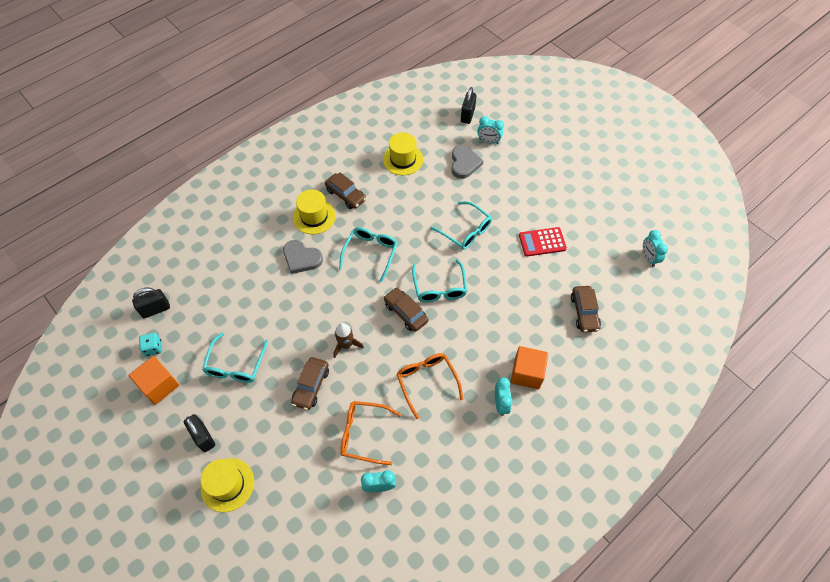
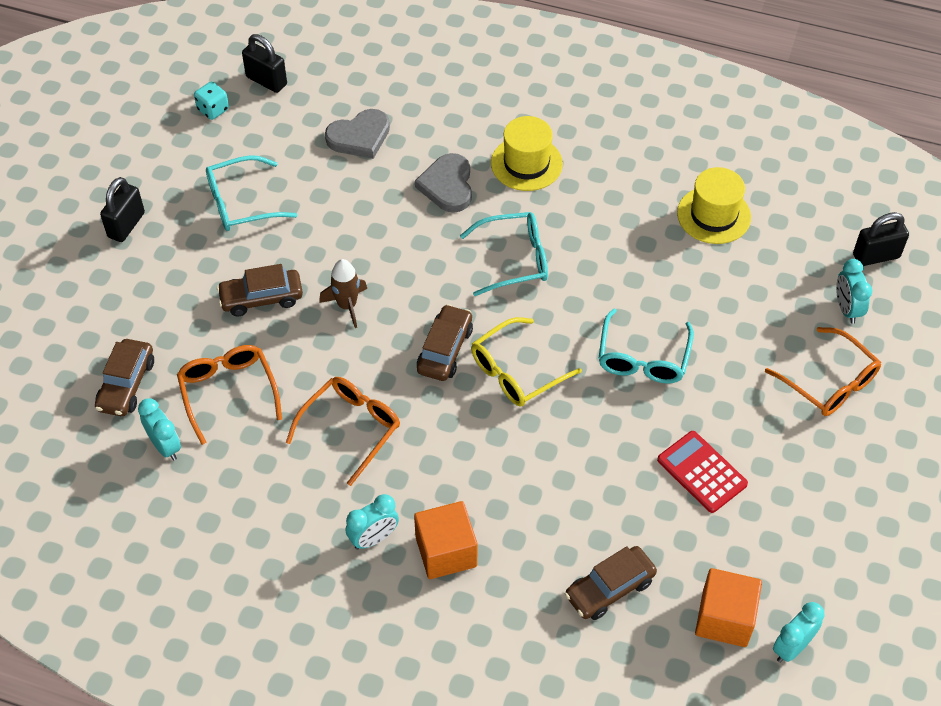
camera: 60 degrees right, 5 degrees down
(159, 385) = (167, 144): orange cube -> orange cube (724, 618)
(227, 484) = (80, 283): yellow hat -> none
(346, 195) = (592, 180): brown car -> brown car (126, 384)
(439, 287) = (516, 371): turquoise glasses -> yellow glasses
(464, 163) = (772, 297): grey heart -> grey heart (359, 137)
(523, 169) = (829, 382): none -> orange glasses

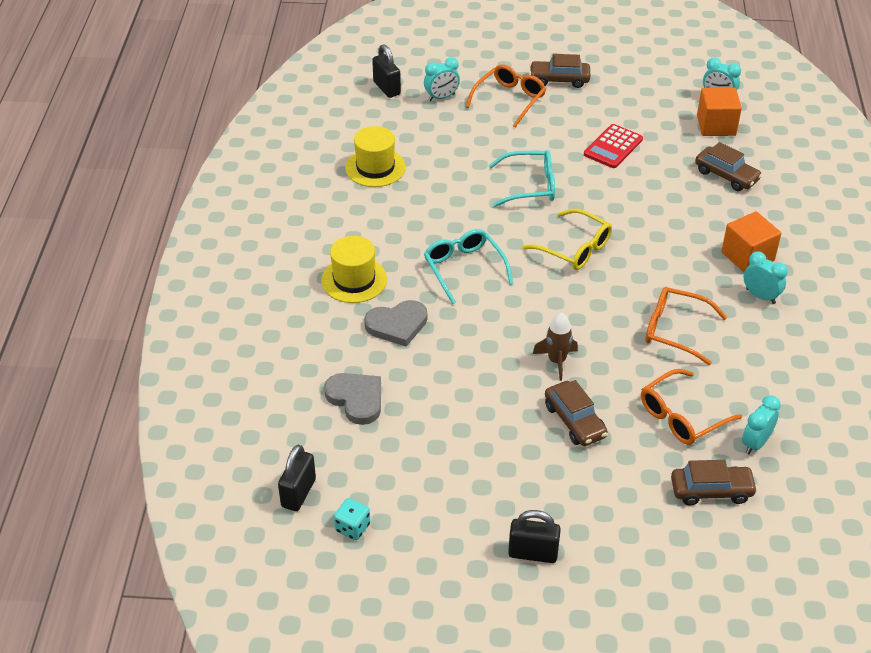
camera: 105 degrees left, 10 degrees down
(241, 203) = (470, 467): turquoise glasses -> none
(445, 350) = (573, 292): brown car -> brown car (559, 80)

